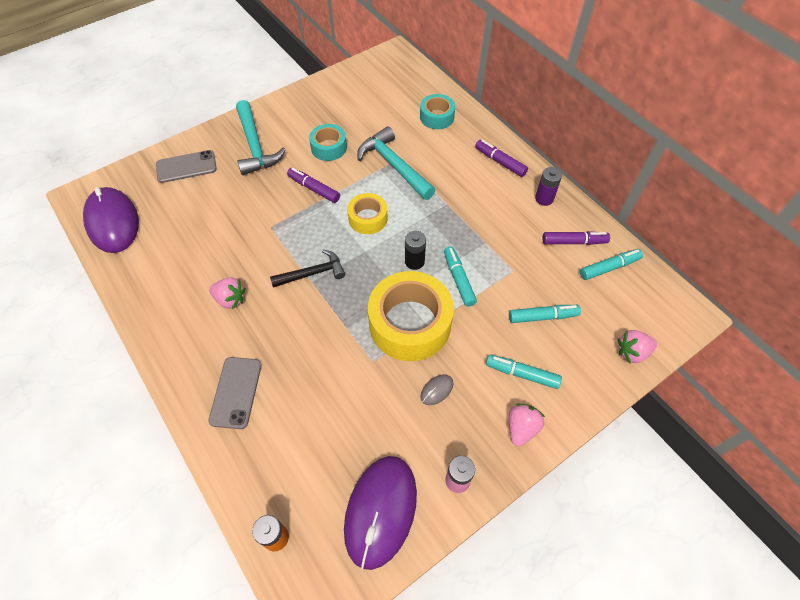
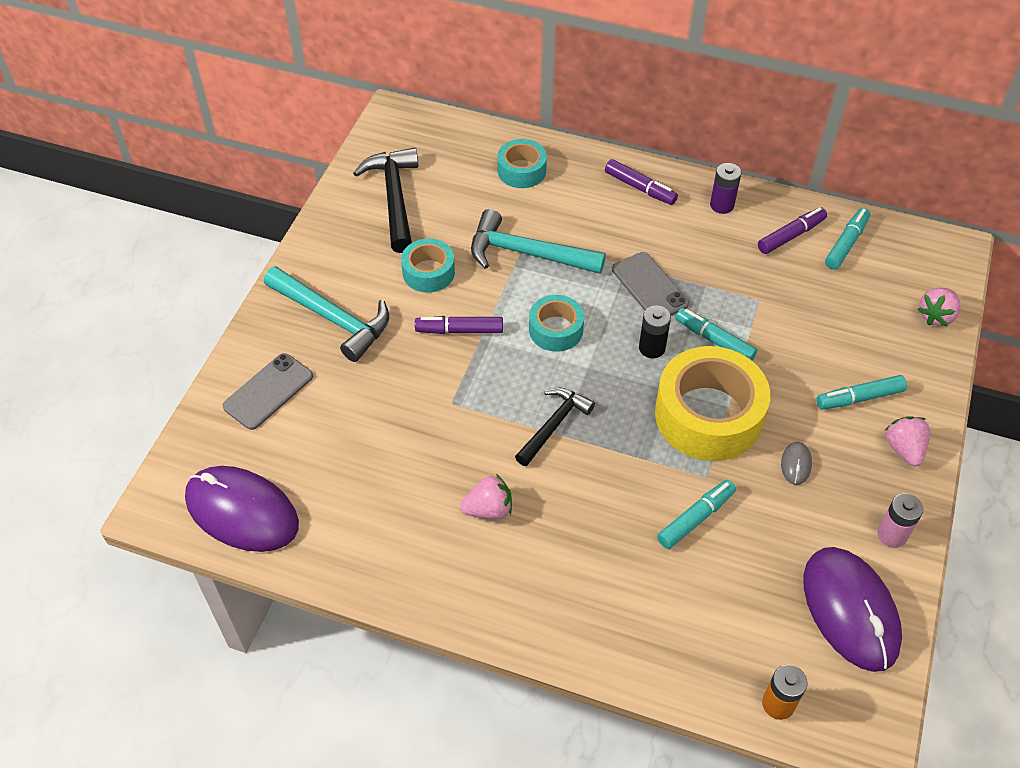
camera: 35 degrees left, 5 degrees down
(236, 392) = (596, 600): grey phone -> grey phone (649, 287)
(350, 97) = (394, 198): none -> black hammer
(368, 218) = (556, 330): yellow tape -> turquoise tape
(500, 162) = (640, 188): purple marker -> purple marker turned 150 degrees counterclockwise
(542, 317) = (828, 330): turquoise marker -> turquoise marker (696, 518)

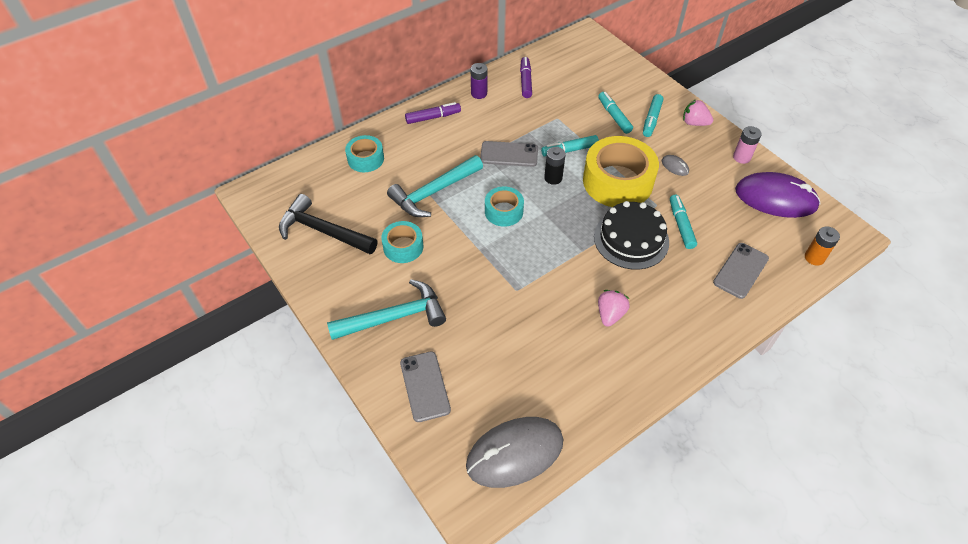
camera: 55 degrees left, 0 degrees up
(242, 511) = (514, 453): purple mouse -> grey mouse
(459, 330) = (464, 256): purple marker -> none
(554, 425) = (572, 250): black hammer -> none
(624, 475) = (631, 239): none -> black cake
(676, 621) = (741, 270): none -> grey phone
(846, 244) = (550, 66): turquoise marker -> turquoise marker (614, 116)
(936, 316) = (623, 64): pink strawberry -> none

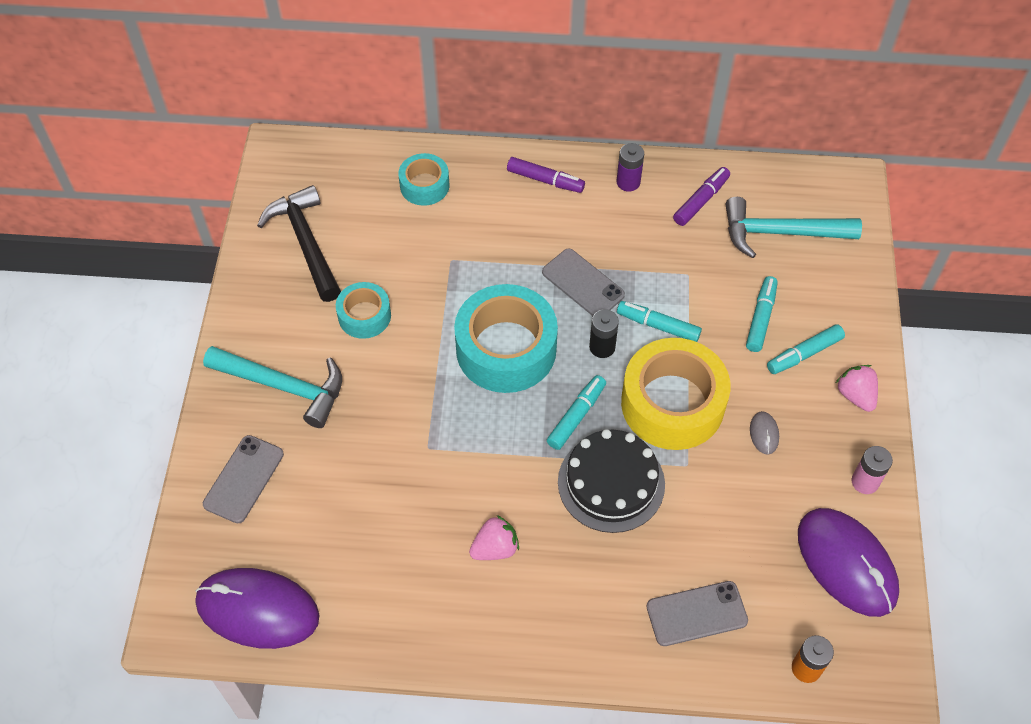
camera: 40 degrees right, 5 degrees up
(433, 192) = (455, 274): turquoise hammer -> turquoise hammer (780, 233)
(503, 211) = (506, 349): turquoise tape -> turquoise tape, size x1.87
(514, 453) = (257, 609): grey mouse -> purple mouse
(681, 225) = (688, 509): turquoise marker -> turquoise marker (576, 416)

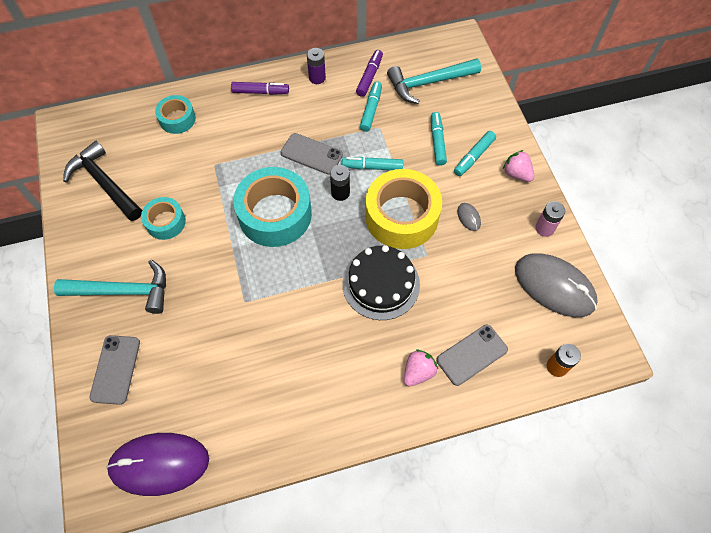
camera: 20 degrees left, 5 degrees up
(495, 548) = (318, 357): pink strawberry -> pink strawberry (418, 372)
(576, 416) = (340, 245): turquoise marker -> turquoise marker (371, 110)
(846, 563) = (554, 286): purple mouse -> grey mouse

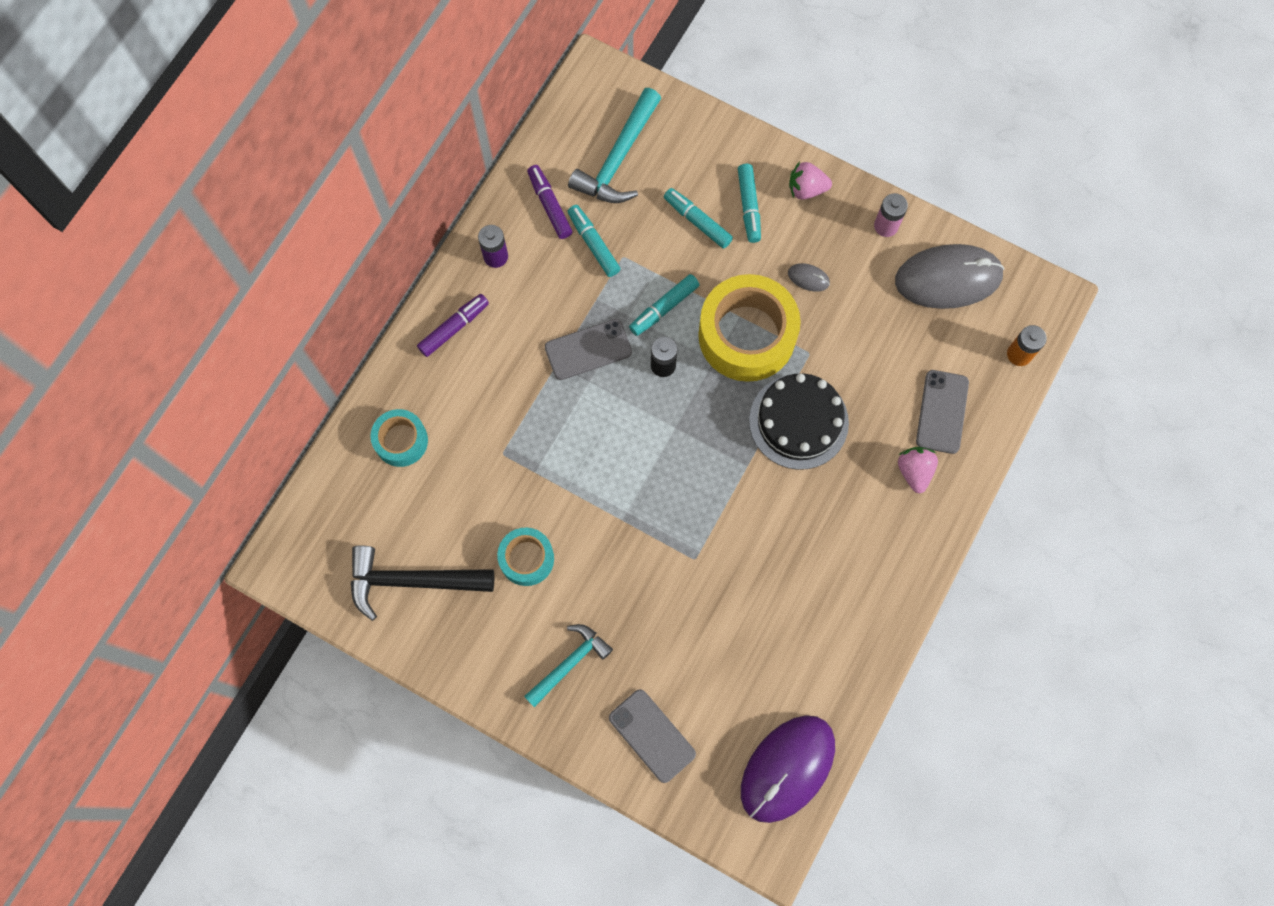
camera: 45 degrees left, 10 degrees up
(123, 291) = (570, 663): turquoise hammer -> turquoise hammer, size x0.66
(275, 214) = (625, 447): turquoise tape -> none

